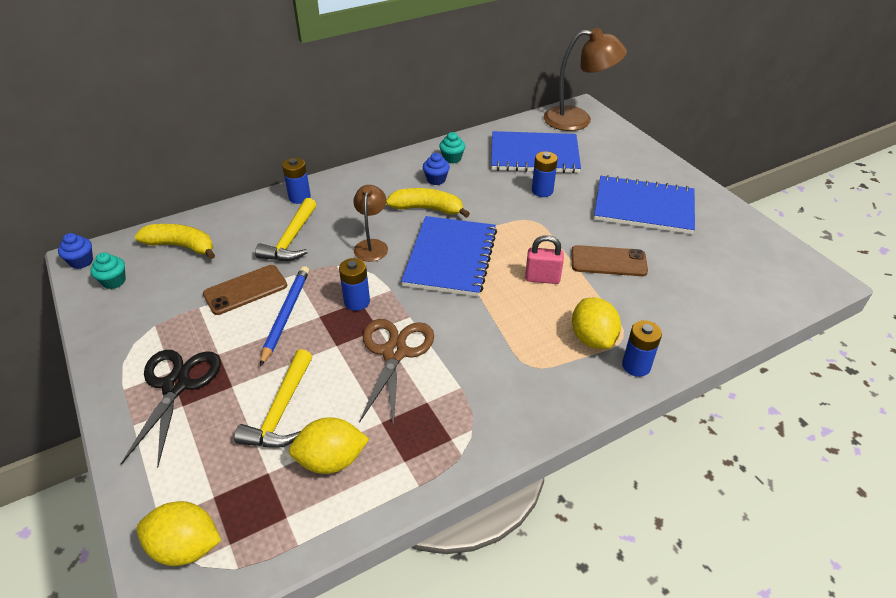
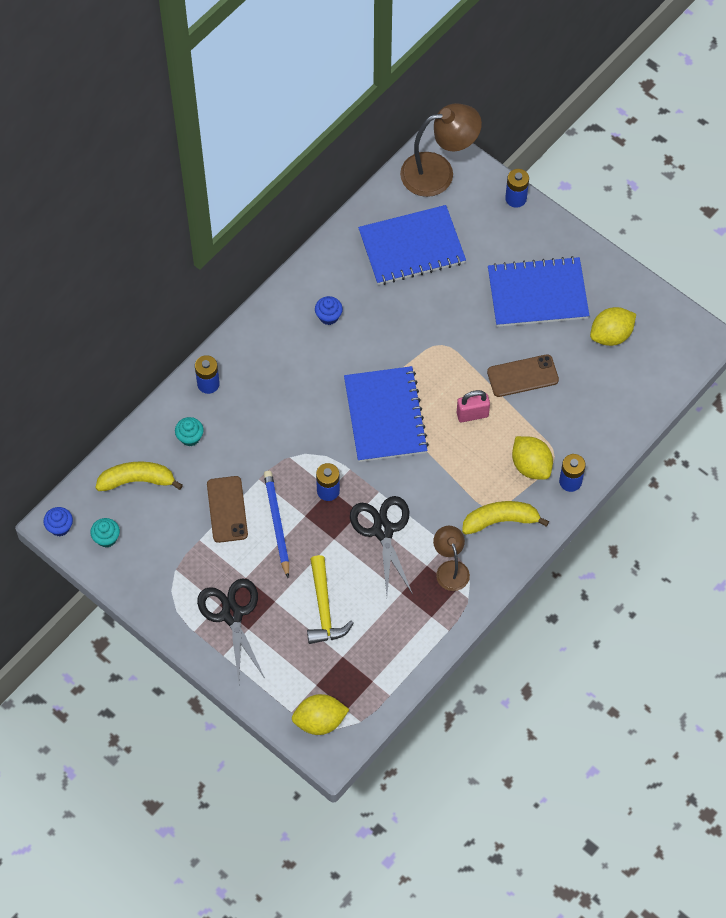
camera: 20 degrees left, 20 degrees up
(245, 290) = (227, 509): brown phone -> brown phone turned 45 degrees counterclockwise
(291, 240) = (232, 440): yellow hammer -> none
(331, 460) = (381, 633): yellow lemon -> yellow lemon (611, 335)
(372, 245) = (309, 423): brown lamp -> brown lamp (450, 569)
(395, 352) = (383, 530): brown scissors -> black scissors
(427, 209) = (338, 360): yellow banana -> yellow banana (500, 520)
(452, 158) = (331, 279): turquoise cupcake -> turquoise cupcake (190, 437)
(542, 191) = (437, 300): blue battery -> blue battery (516, 198)

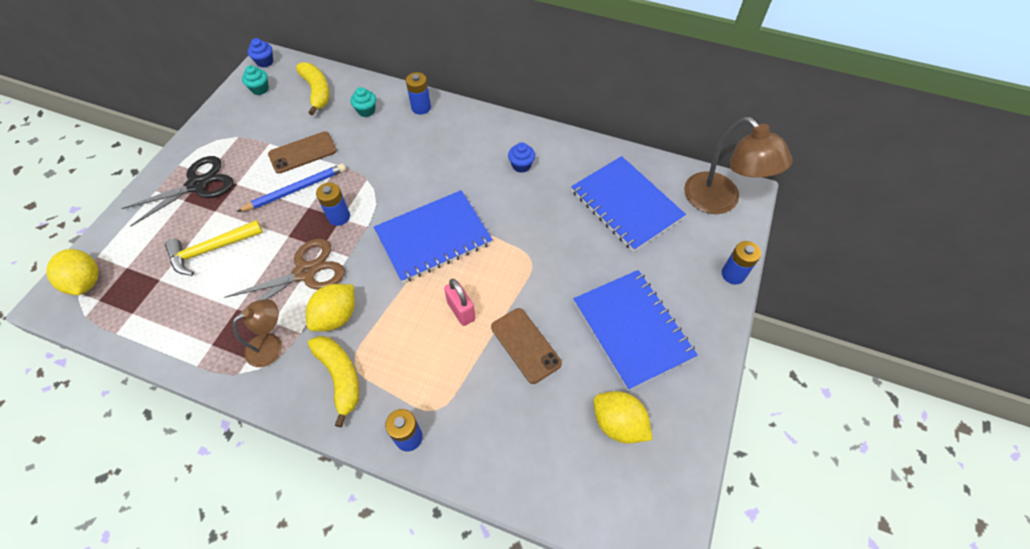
camera: 70 degrees right, 5 degrees down
(383, 530) = (305, 272): black scissors -> brown scissors
(531, 465) = (417, 388): yellow lemon -> yellow lemon (336, 316)

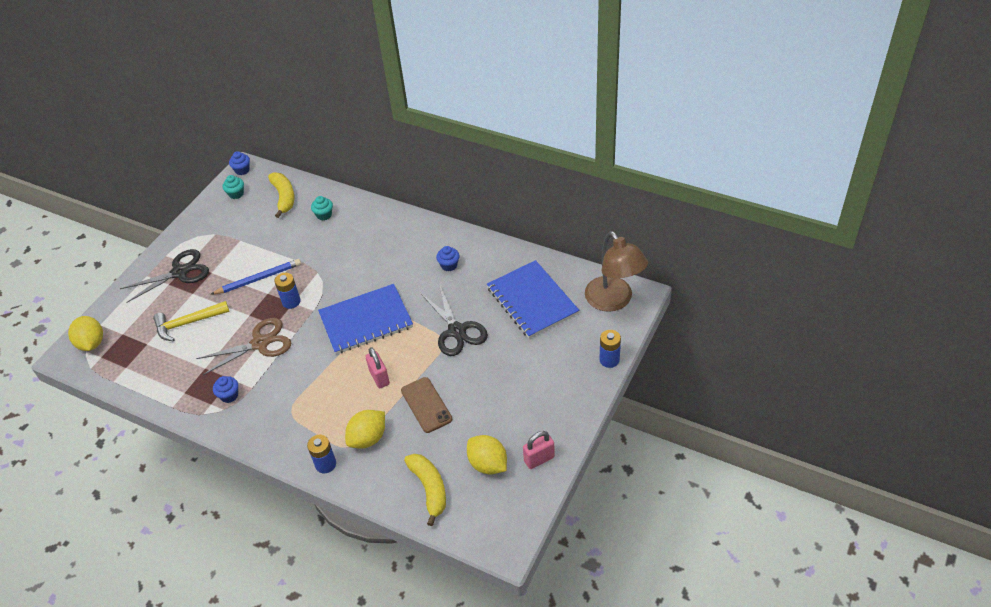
camera: 10 degrees right, 10 degrees down
(271, 345) = (229, 395): brown lamp -> blue cupcake
(302, 152) = (267, 249): brown phone -> none
(336, 316) = (281, 377): yellow lemon -> yellow lemon (368, 438)
(340, 377) = (279, 420): yellow banana -> yellow banana (429, 489)
(421, 107) = (371, 213): blue battery -> none
(545, 246) = (456, 331): none -> black scissors
(632, 329) = (514, 397): blue notebook -> none
(681, 412) = (539, 459): none -> pink padlock

